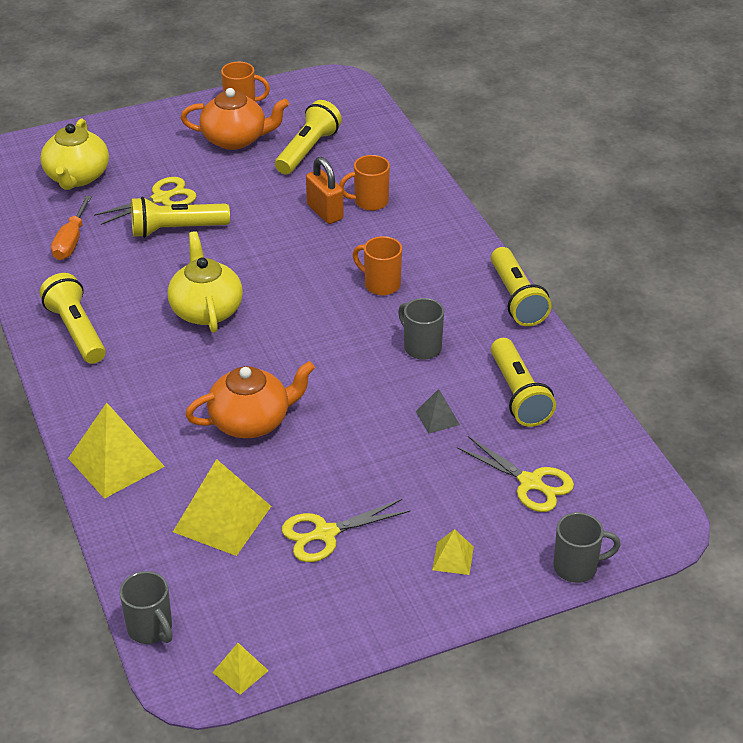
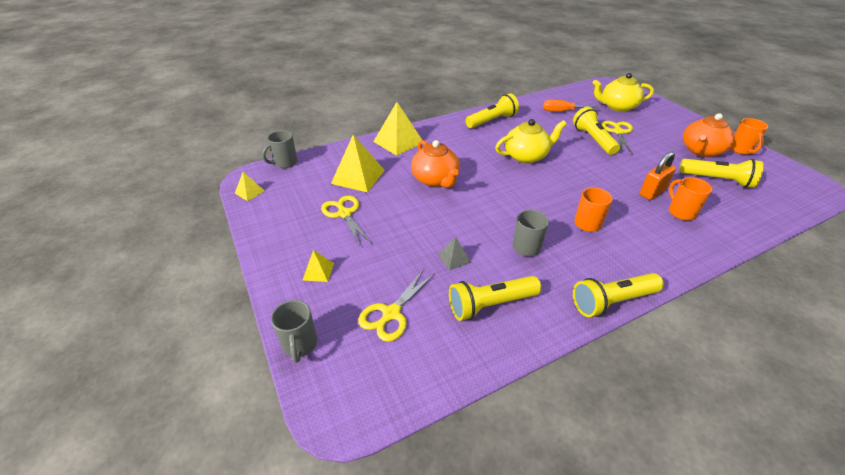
camera: 85 degrees right, 0 degrees up
(161, 199) = (618, 132): yellow scissors -> yellow scissors turned 135 degrees counterclockwise
(235, 139) = (701, 151): orange teapot -> orange teapot turned 45 degrees clockwise

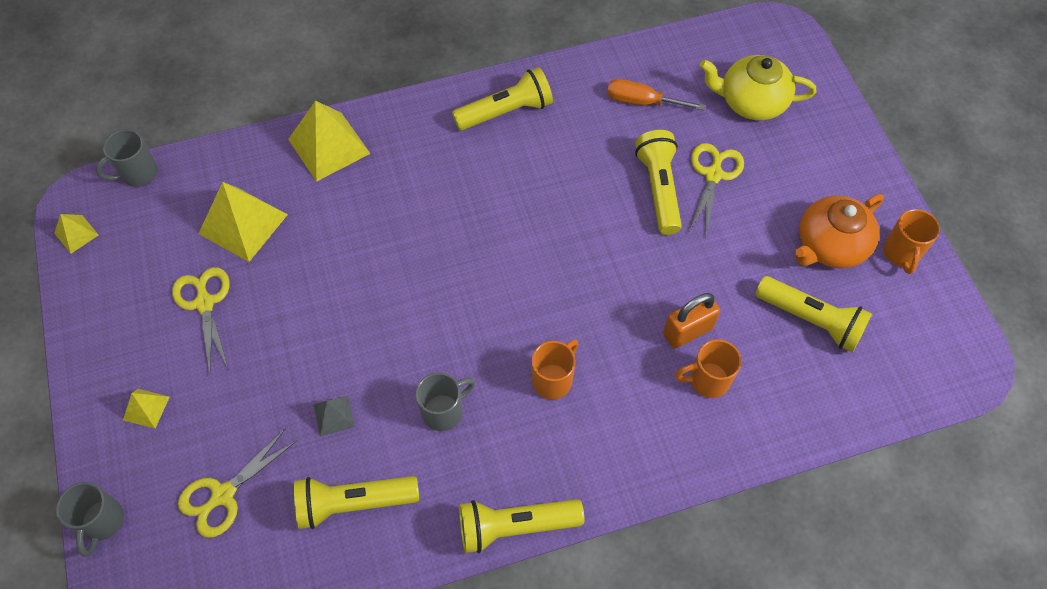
camera: 10 degrees right, 20 degrees up
(435, 179) = (360, 249): orange teapot -> none
(526, 156) = (526, 214): yellow teapot -> none
(680, 212) = (707, 380): orange mug -> orange mug turned 90 degrees counterclockwise

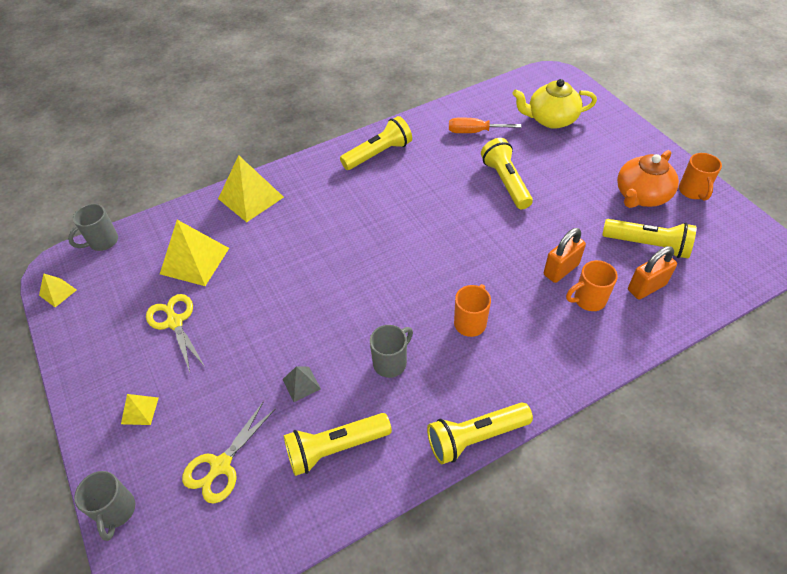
camera: 10 degrees left, 10 degrees down
(713, 175) = (541, 167): yellow scissors -> none
(787, 379) = (646, 287): none -> orange padlock

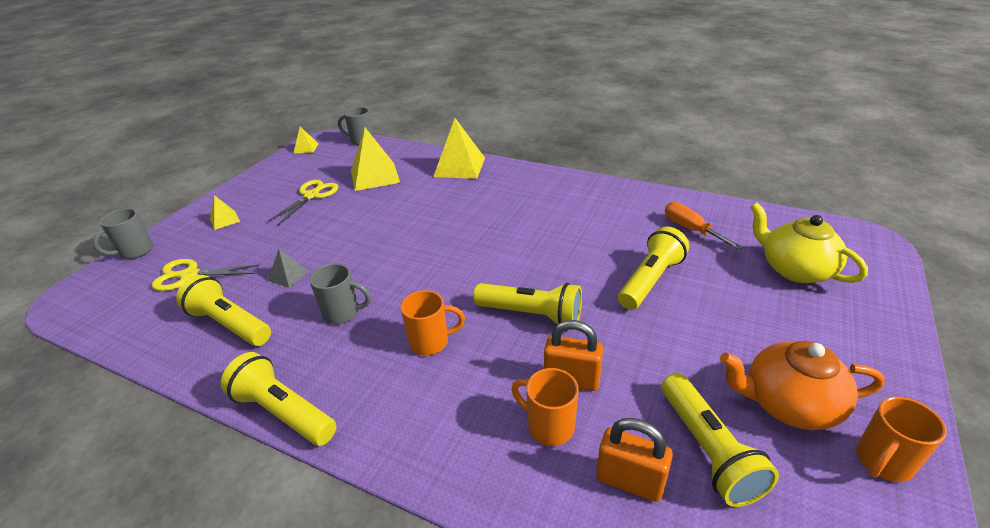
camera: 55 degrees right, 15 degrees down
(378, 154) = (582, 195): yellow flashlight -> yellow flashlight (531, 315)

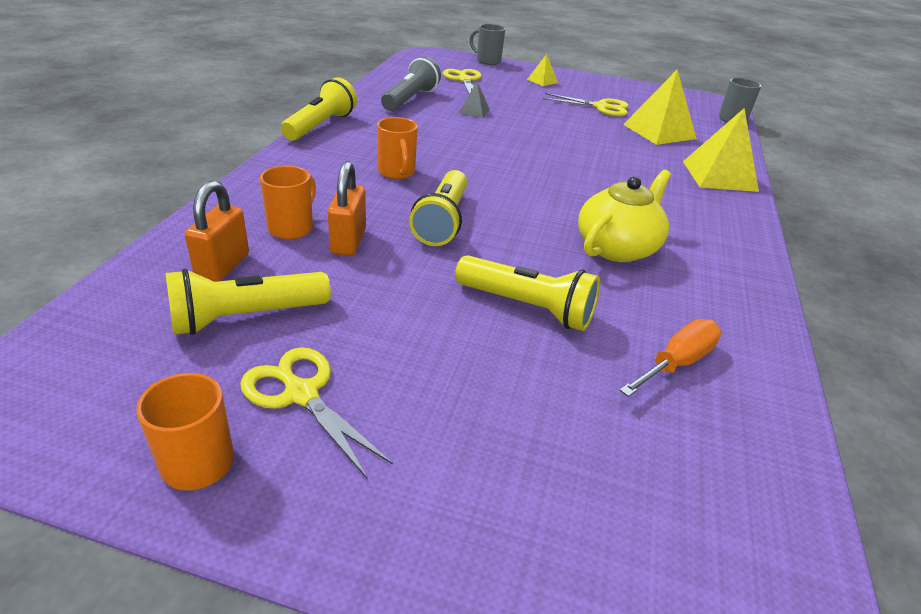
camera: 75 degrees right, 0 degrees up
(230, 324) = (410, 99): yellow flashlight -> grey flashlight
(306, 148) = (689, 96): yellow pyramid -> none
(343, 313) = (430, 135): grey mug -> none
(788, 403) = (302, 394): orange teapot -> yellow scissors
(795, 269) = (611, 476): yellow teapot -> yellow teapot (617, 248)

